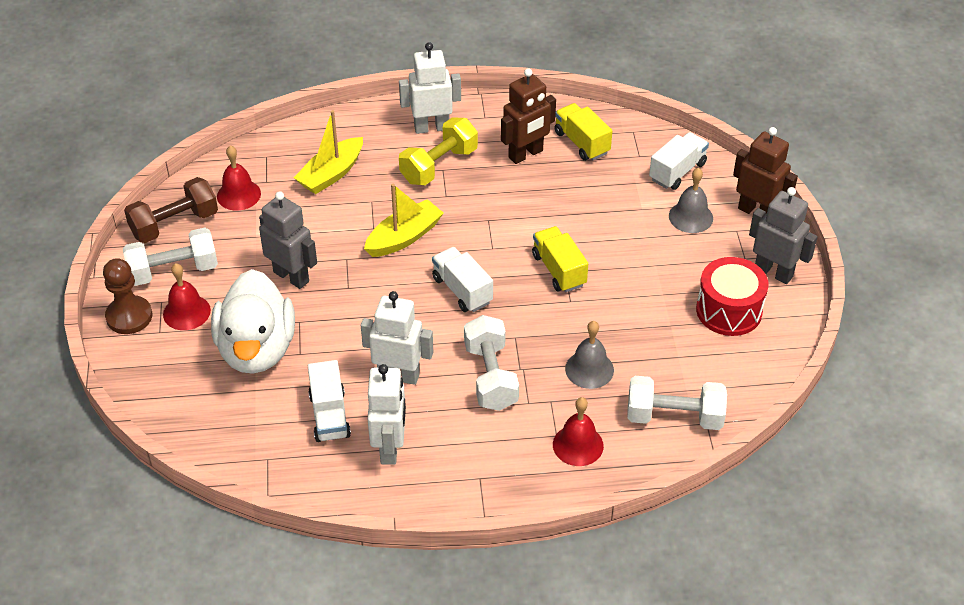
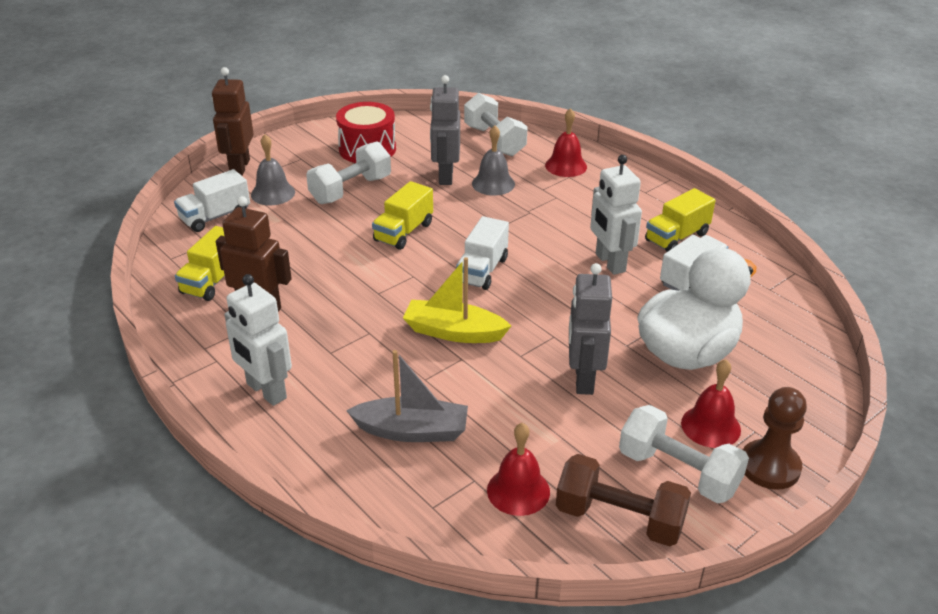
camera: 125 degrees left, 10 degrees down
(331, 174) = (412, 431): yellow boat -> grey boat
(390, 448) = (676, 237): white robot -> yellow truck
(439, 165) = (327, 357): yellow dumbbell -> none
(490, 376) = (554, 221): white dumbbell -> white dumbbell (351, 190)
(677, 171) = (215, 217): white truck -> white truck turned 45 degrees counterclockwise
(773, 272) = (306, 143): grey robot -> grey robot (445, 176)

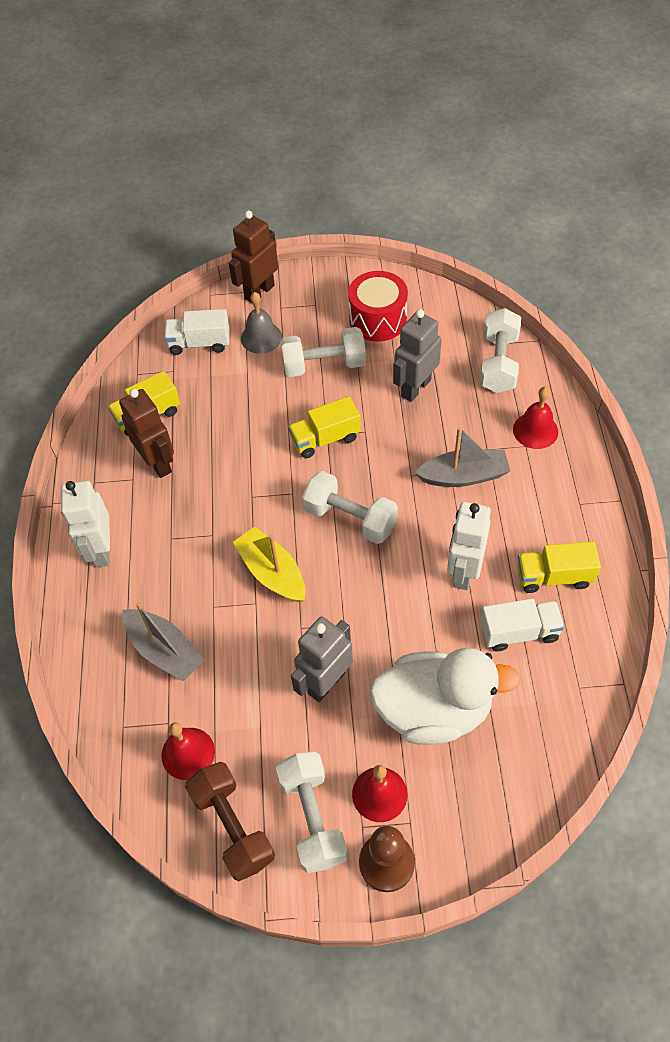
camera: 40 degrees right, 20 degrees up
(482, 270) = (350, 518): white truck -> white dumbbell
(493, 184) = (448, 419): grey bell -> none
(543, 210) = (463, 476): none -> grey boat

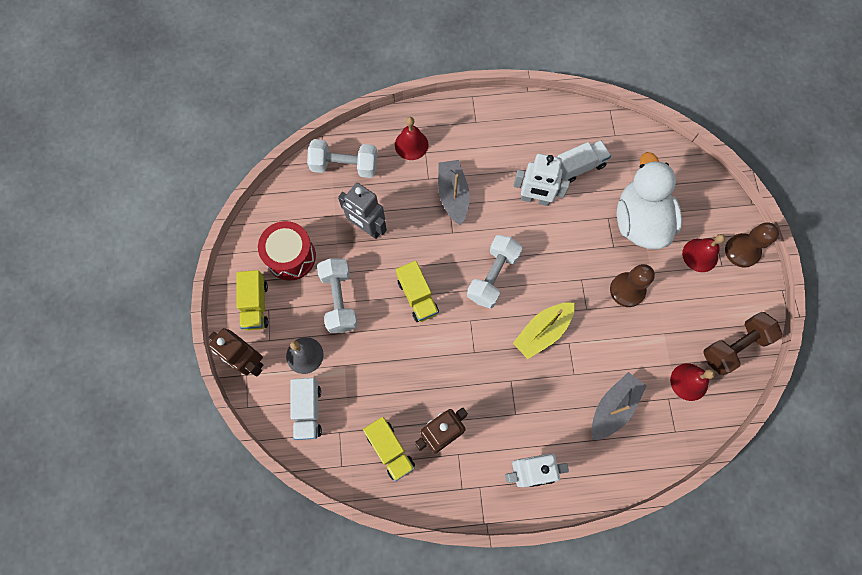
camera: 95 degrees left, 15 degrees up
(313, 818) = (721, 296): white dumbbell -> none
(326, 682) = (627, 290): grey robot -> brown pawn
(519, 632) = (579, 167): white truck -> white truck turned 75 degrees clockwise
(553, 576) = (535, 143): yellow truck -> yellow truck (255, 305)

